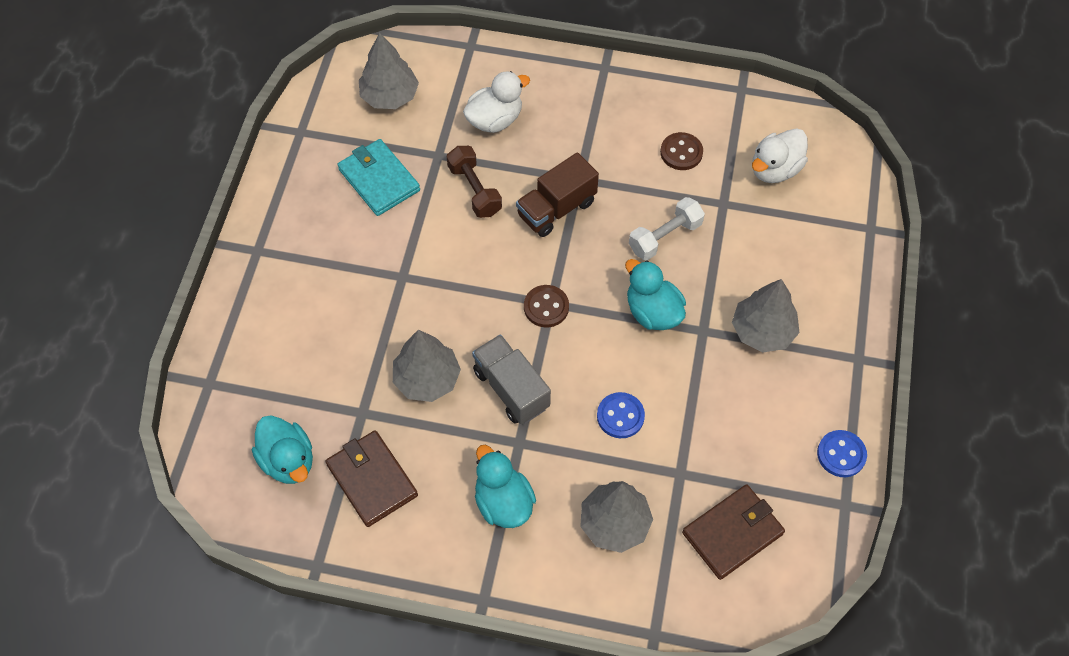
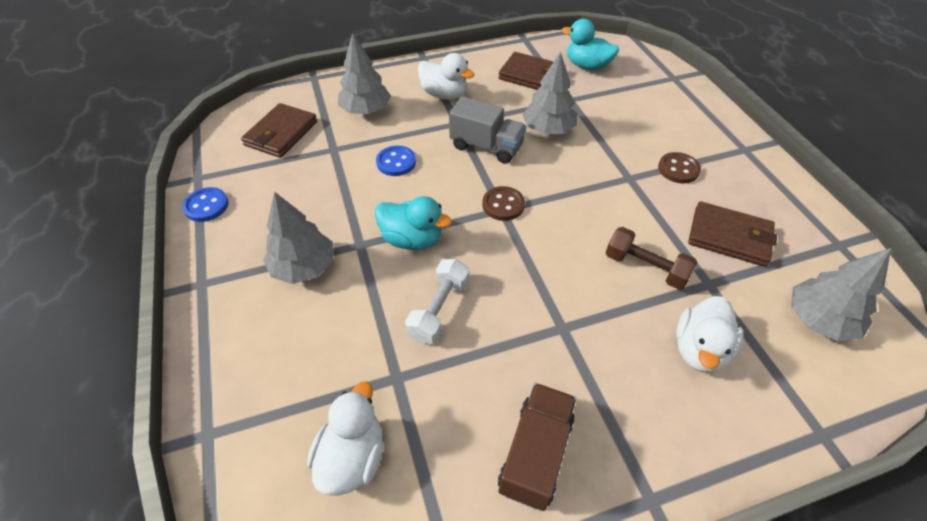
camera: 150 degrees right, 10 degrees down
(379, 180) = (729, 237): turquoise wallet -> brown wallet
(503, 502) = (444, 94): turquoise duck -> white duck
(556, 209) = (559, 286): brown truck -> brown truck (535, 453)
(681, 152) = (477, 419): brown button -> brown button (678, 169)

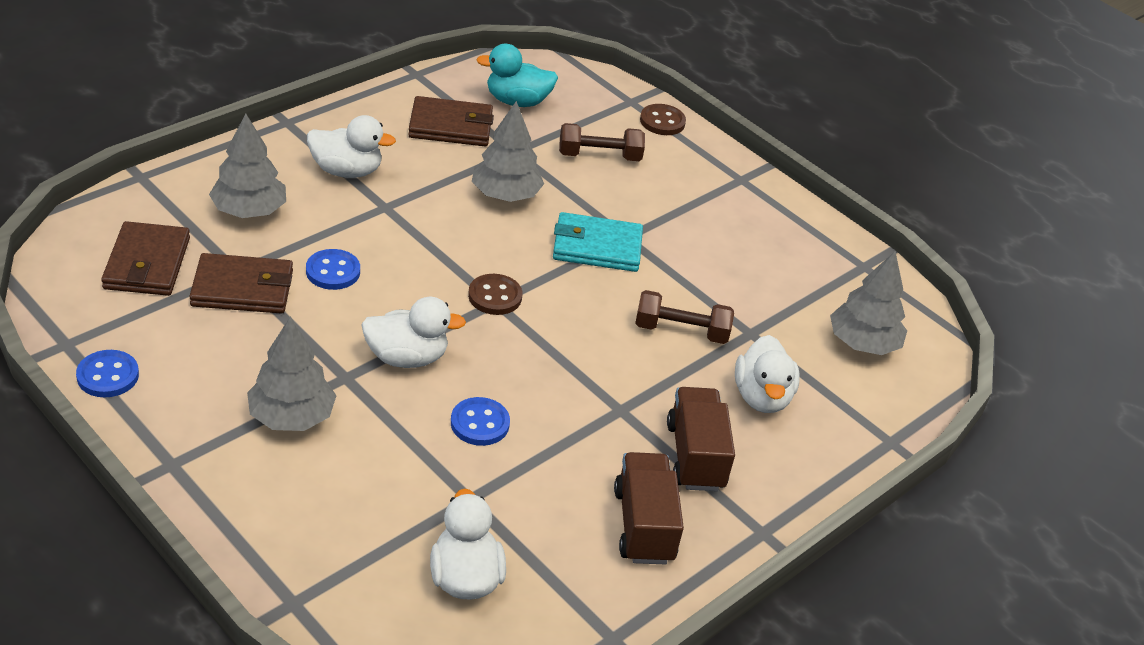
camera: 30 degrees left, 10 degrees down
(412, 239) = (407, 357): turquoise duck -> white duck
(439, 309) = (480, 423): white dumbbell -> blue button
(486, 146) = (439, 230): grey truck -> none
(601, 181) = (597, 247): none -> turquoise wallet
(613, 393) = (695, 456): none -> brown truck
(633, 113) = (599, 156): none -> brown dumbbell
(678, 169) = (676, 216): brown button -> brown button (662, 121)
(729, 237) = (755, 280): brown wallet -> brown wallet (242, 288)

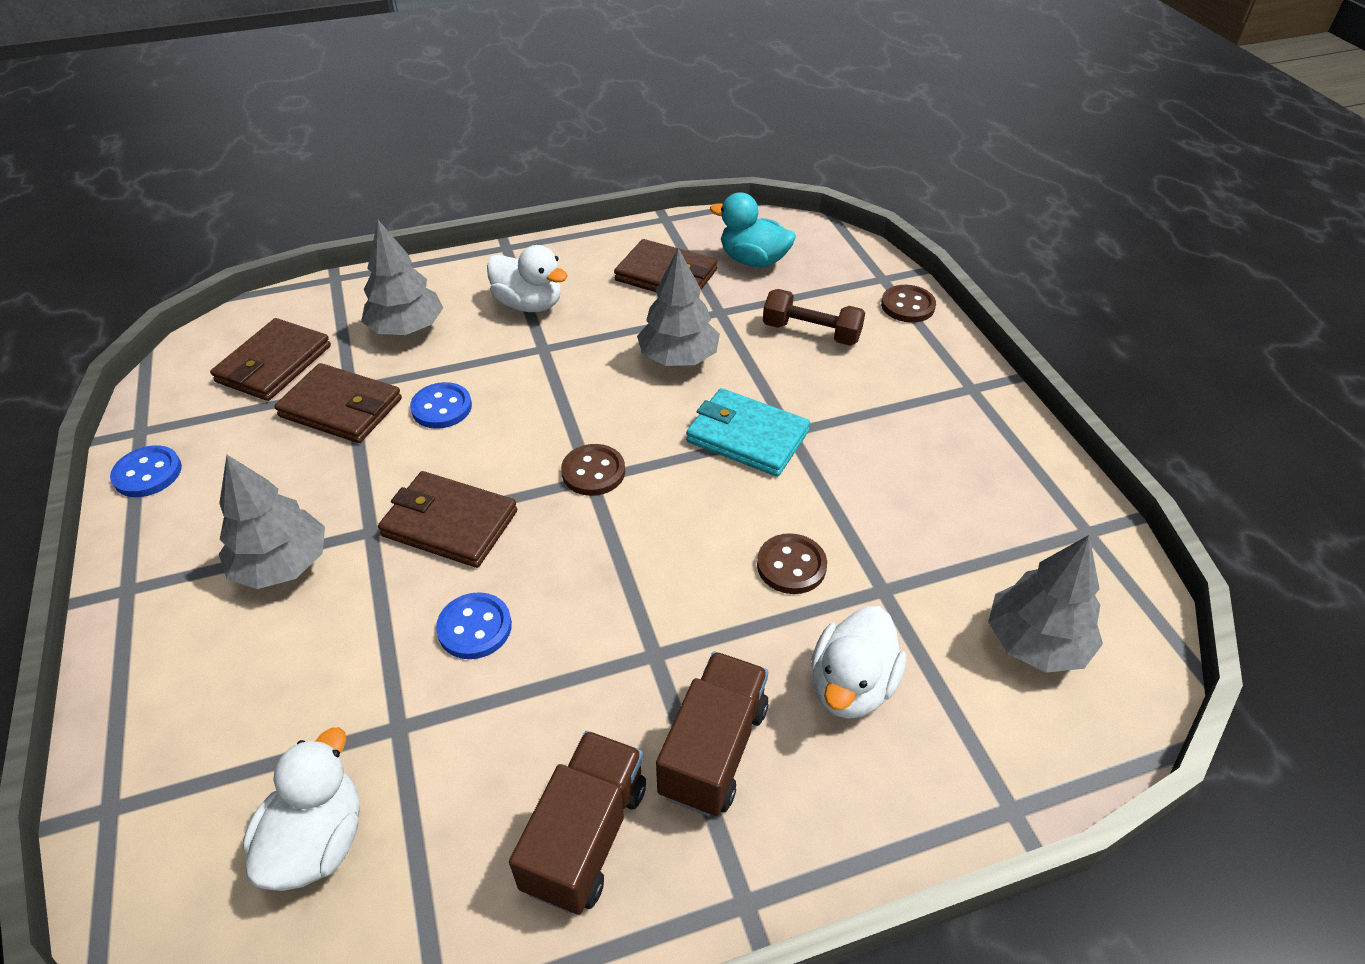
camera: 30 degrees right, 5 degrees up
(407, 357) = (449, 523): white duck -> brown wallet
(681, 331) = (791, 566): brown dumbbell -> brown button

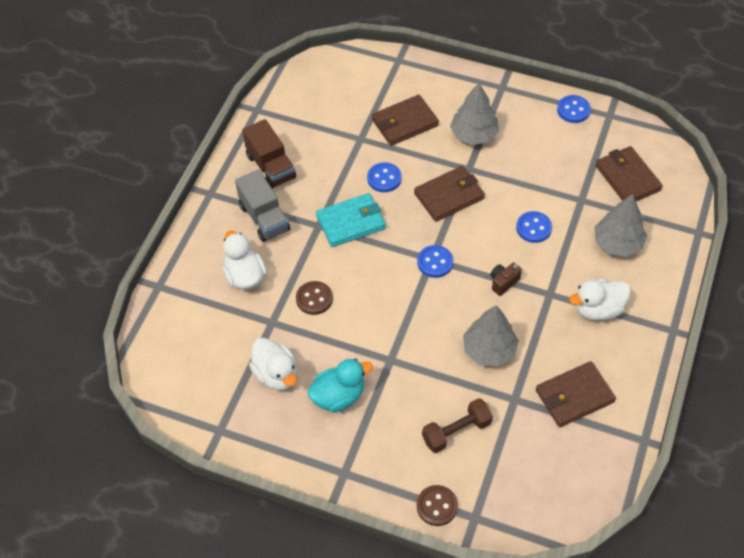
camera: 130 degrees right, 10 degrees up
(317, 841) = (336, 103): white duck -> white duck (276, 374)
(341, 408) = (566, 190): brown wallet -> brown wallet (404, 123)
(564, 392) = (503, 282): none -> brown camera
(593, 472) = (435, 262): brown button -> blue button
(713, 750) = (264, 218): brown truck -> grey truck
(747, 436) = (403, 338): turquoise wallet -> turquoise wallet (351, 222)
(753, 260) = (553, 456): turquoise duck -> turquoise duck (338, 396)
(1036, 642) = (198, 354): grey tree -> none

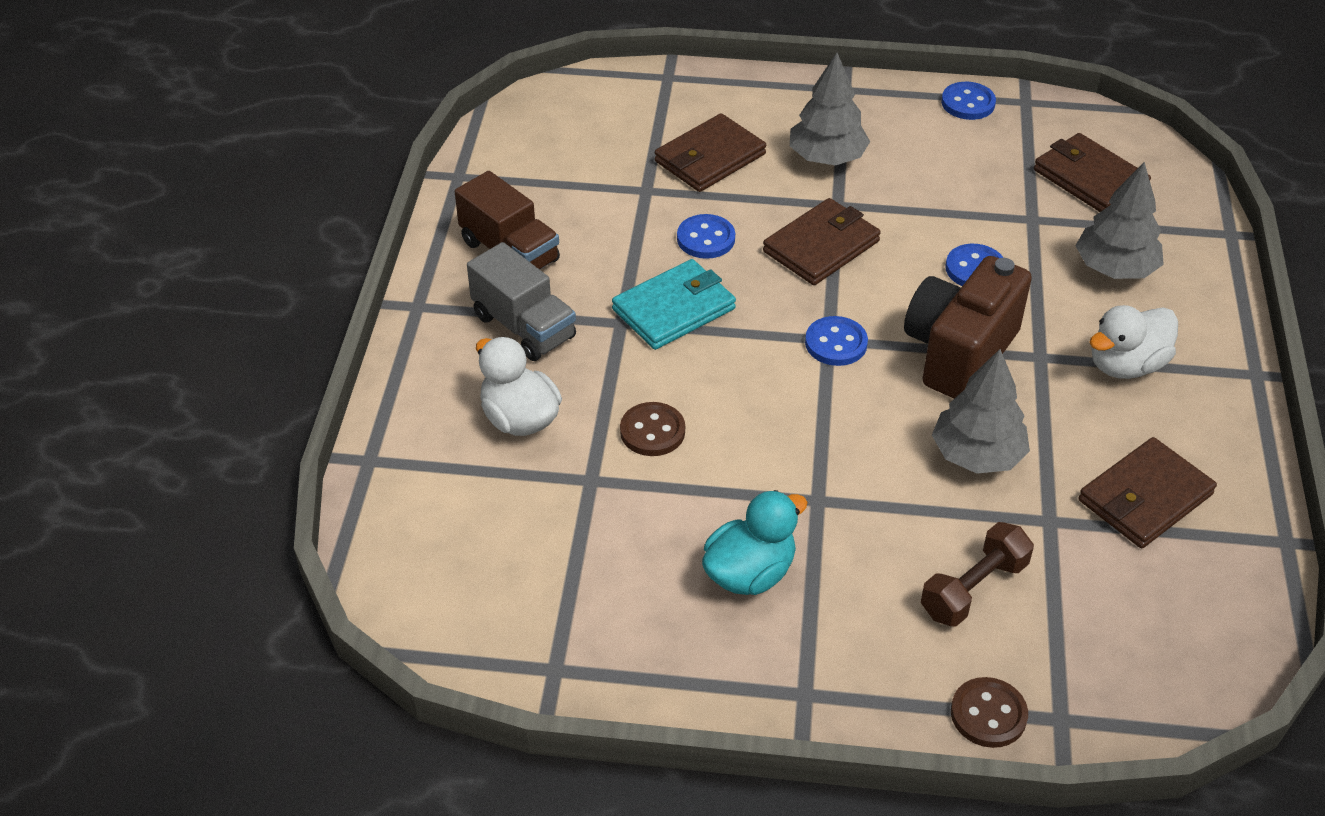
camera: 15 degrees left, 10 degrees down
(276, 374) = (627, 560): white duck -> none
(503, 282) = (959, 353): brown camera -> brown camera, size x2.44

